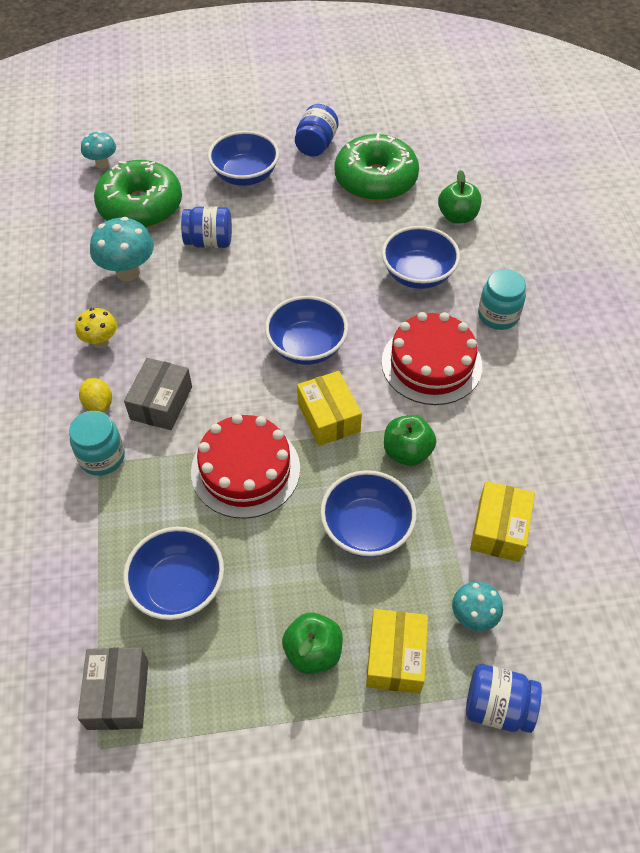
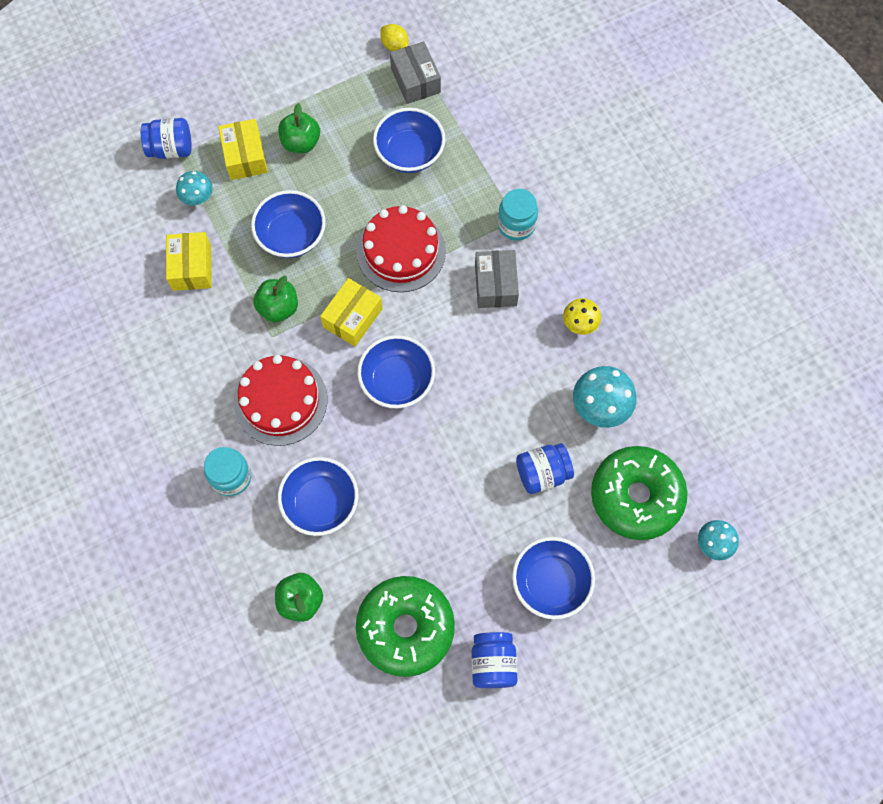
camera: 160 degrees right, 15 degrees up
(98, 404) = (545, 267): yellow lemon -> yellow lemon (395, 46)
(328, 417) = (352, 318): yellow box -> yellow box turned 75 degrees clockwise

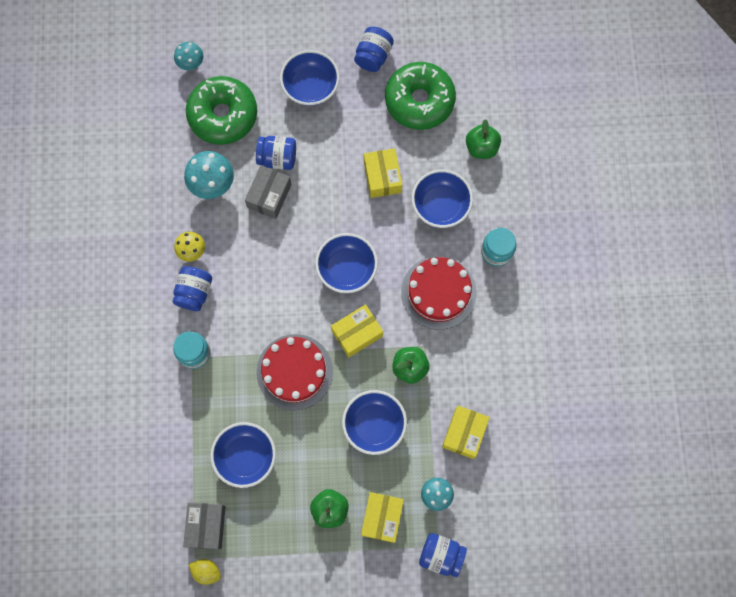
camera: 155 degrees left, 5 degrees up
(395, 46) = (206, 571): yellow lemon -> yellow lemon turned 45 degrees counterclockwise
(406, 506) = (382, 177): none -> yellow box
(495, 285) = (237, 310): grey box -> grey box (269, 196)
(551, 284) = (194, 292): none -> blue jar

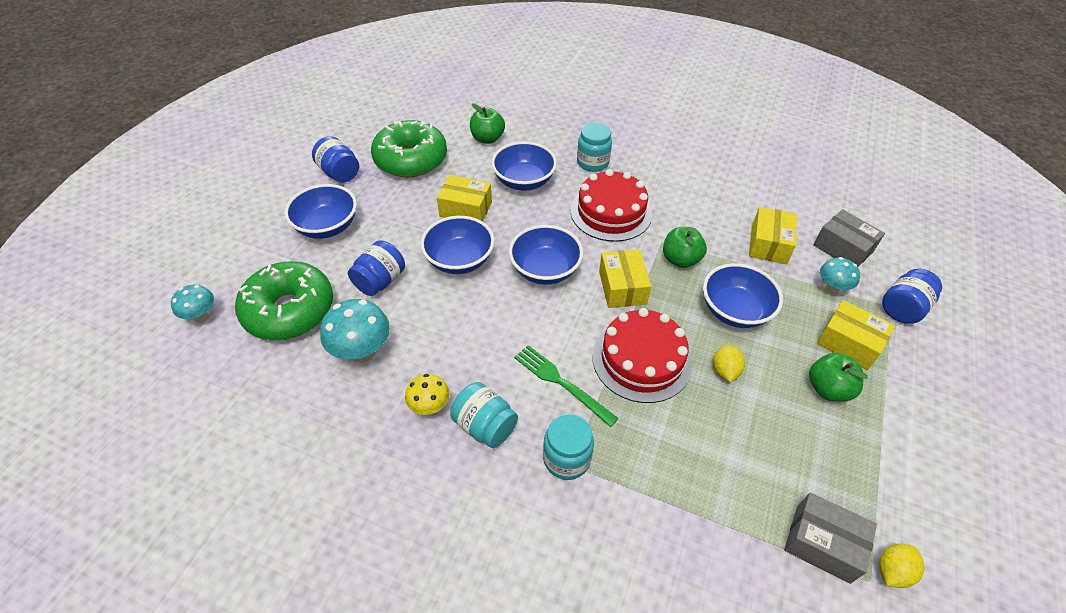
camera: 65 degrees left, 25 degrees down
(194, 292) = (485, 426): blue jar -> turquoise jar
(245, 456) = (733, 454): blue bowl -> blue bowl (459, 260)
(249, 326) = (562, 383): none -> green fork
(269, 196) = (417, 304): grey box -> grey box (843, 248)
(312, 433) = (725, 371): none -> yellow lemon
(464, 433) = (768, 244): yellow box -> yellow box turned 60 degrees clockwise

